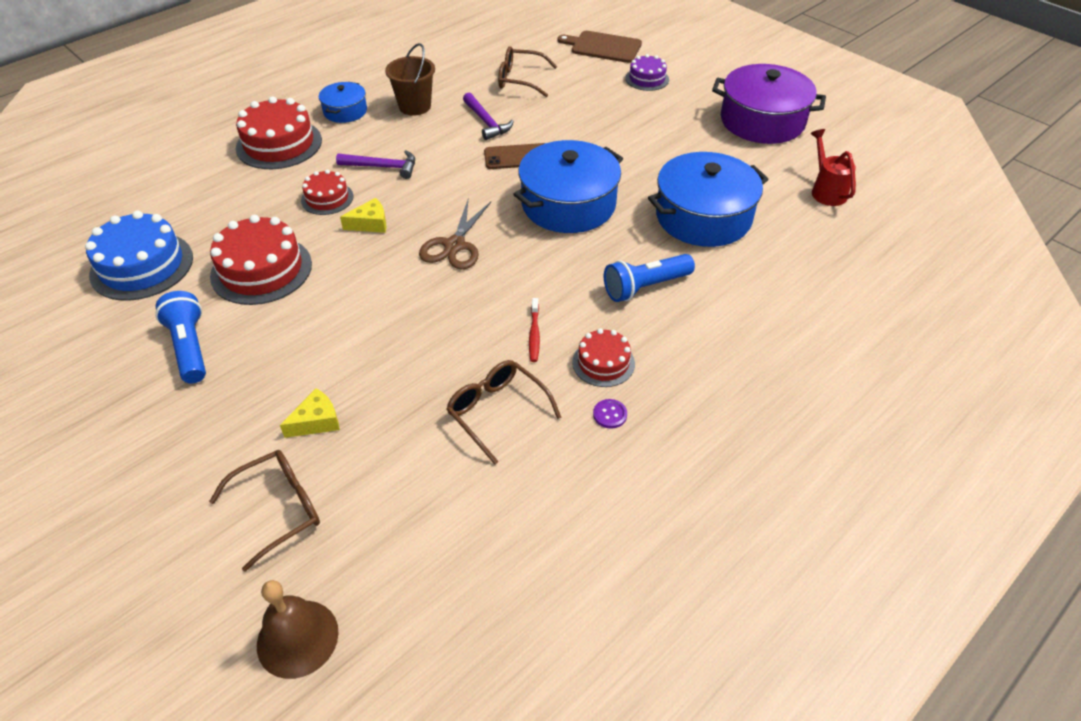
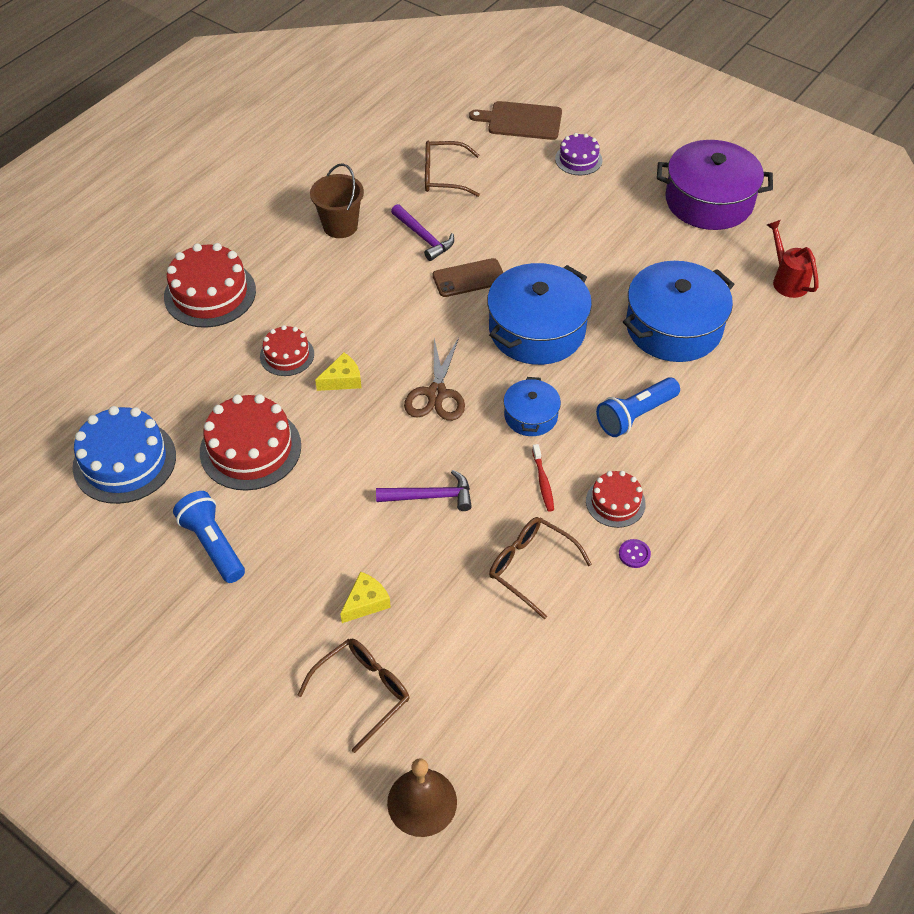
camera: 10 degrees left, 5 degrees up
(345, 111) = (266, 241): blue pot -> blue pot (531, 416)
(382, 167) = (331, 309): purple hammer -> purple hammer (430, 496)

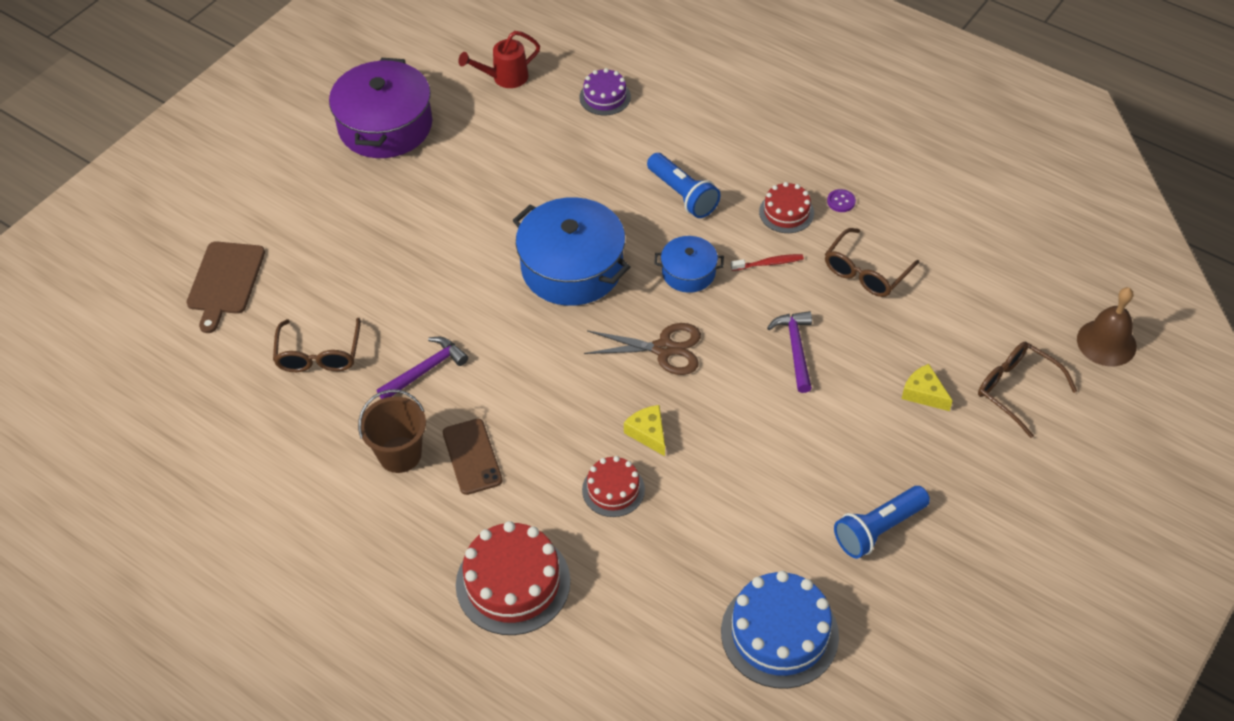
camera: 90 degrees left, 0 degrees up
(250, 449) = (750, 510): red cake -> none
(469, 278) = (494, 326): brown phone -> brown phone (472, 457)
(578, 159) = (304, 230): purple cake -> purple cake (605, 97)
(673, 327) = (567, 162): blue pot -> none

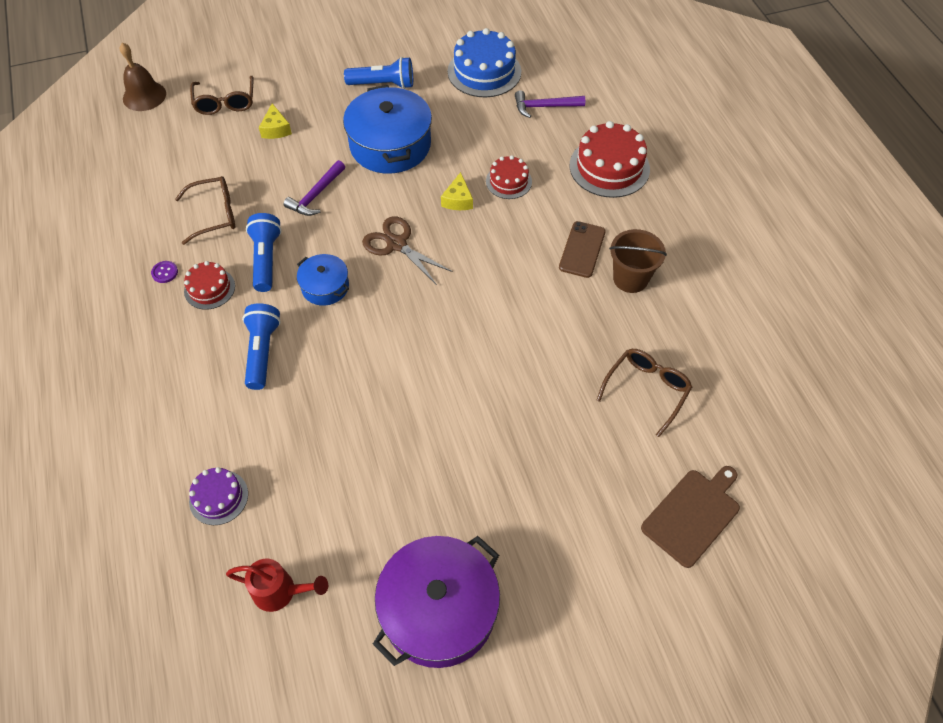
camera: 145 degrees left, 5 degrees up
(425, 370) = (572, 328): purple hammer -> purple hammer (544, 107)
(572, 267) = (401, 343): blue pot -> blue pot (390, 145)
(768, 263) = (266, 259): red toothbrush -> blue flashlight

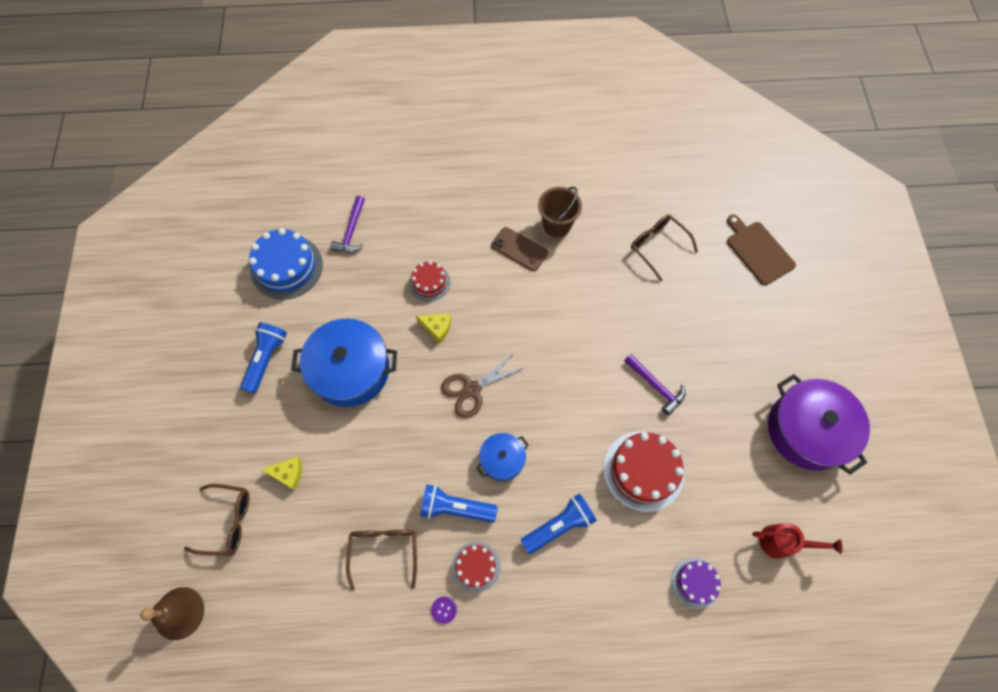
camera: 75 degrees left, 10 degrees up
(262, 351) = (559, 526): blue flashlight -> blue flashlight turned 135 degrees clockwise
(280, 591) = (782, 542): red watering can -> red watering can turned 75 degrees clockwise
(316, 195) = (391, 449): purple hammer -> purple hammer (655, 386)
(609, 167) = (439, 204): red cake -> red cake (643, 471)

